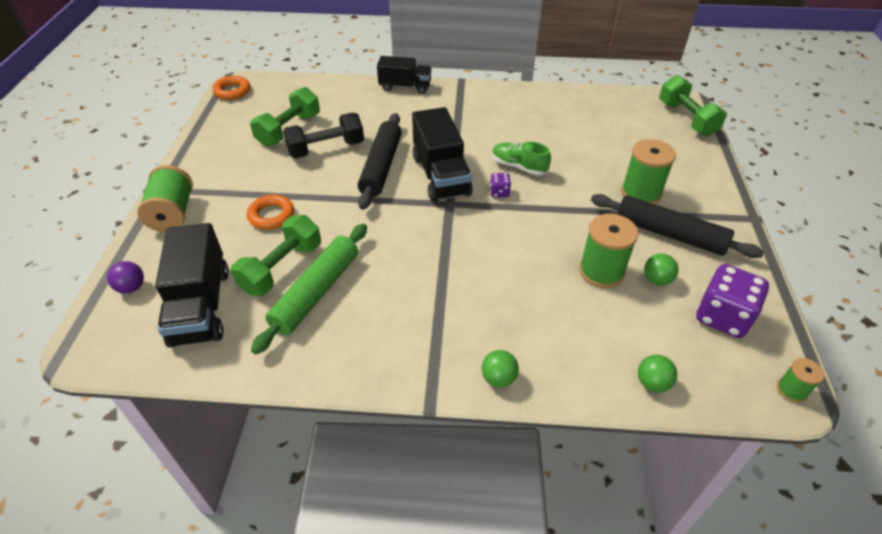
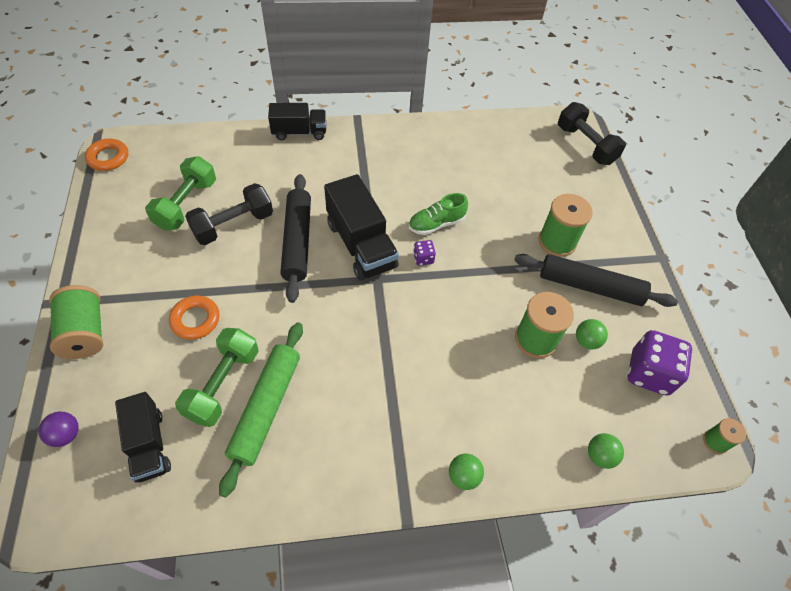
camera: 15 degrees left, 10 degrees up
(201, 306) = (149, 445): black truck -> black truck, size x0.65
(519, 167) = (436, 224): green shoe -> green shoe turned 45 degrees counterclockwise
(686, 119) = (585, 145): green dumbbell -> black dumbbell

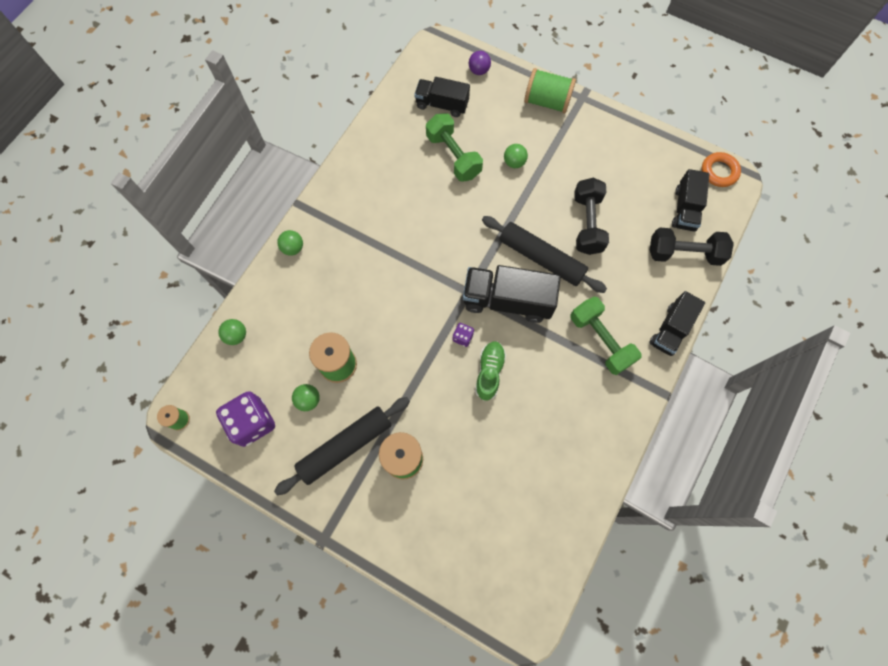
camera: 130 degrees right, 15 degrees up
(168, 165) = (685, 209): none -> black truck
(186, 204) = (630, 202): green dumbbell -> green dumbbell (600, 340)
(195, 320) = (514, 162): orange ring -> green ball
(266, 408) = (419, 170): green rolling pin -> none
(585, 145) = (489, 599): black dumbbell -> black dumbbell (684, 253)

